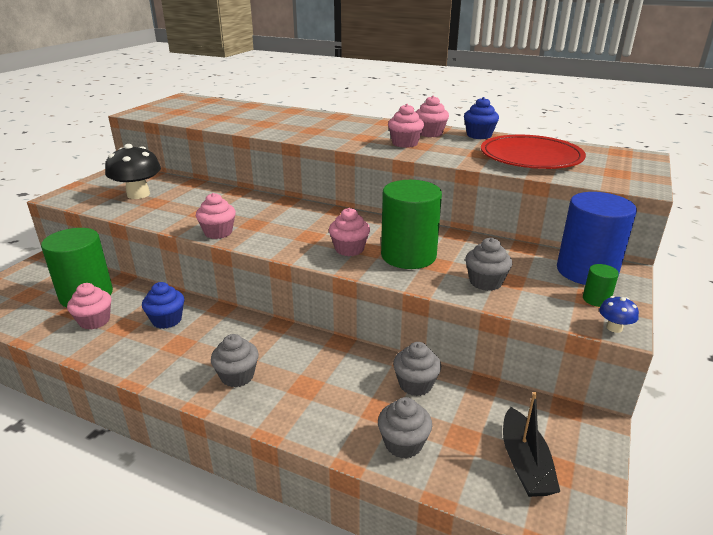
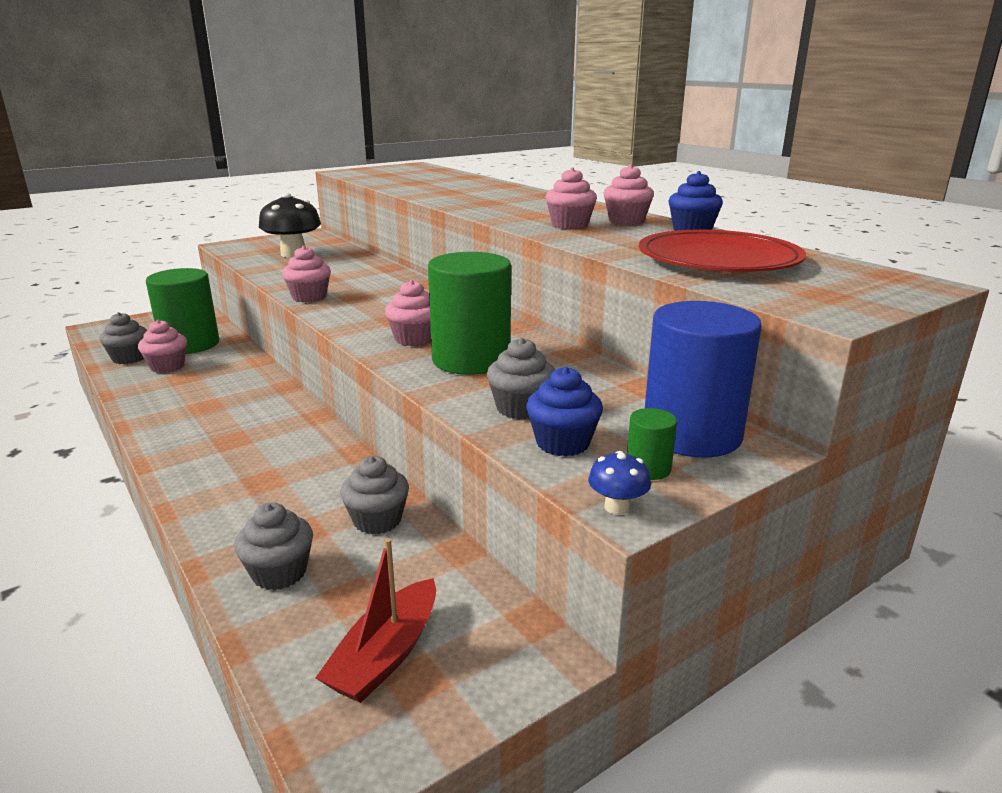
camera: 30 degrees right, 5 degrees down
(167, 320) = (224, 382): blue cupcake -> blue cupcake (562, 443)
(237, 376) = (215, 449): grey cupcake -> grey cupcake (129, 358)
(525, 463) = (386, 655): black boat -> red boat

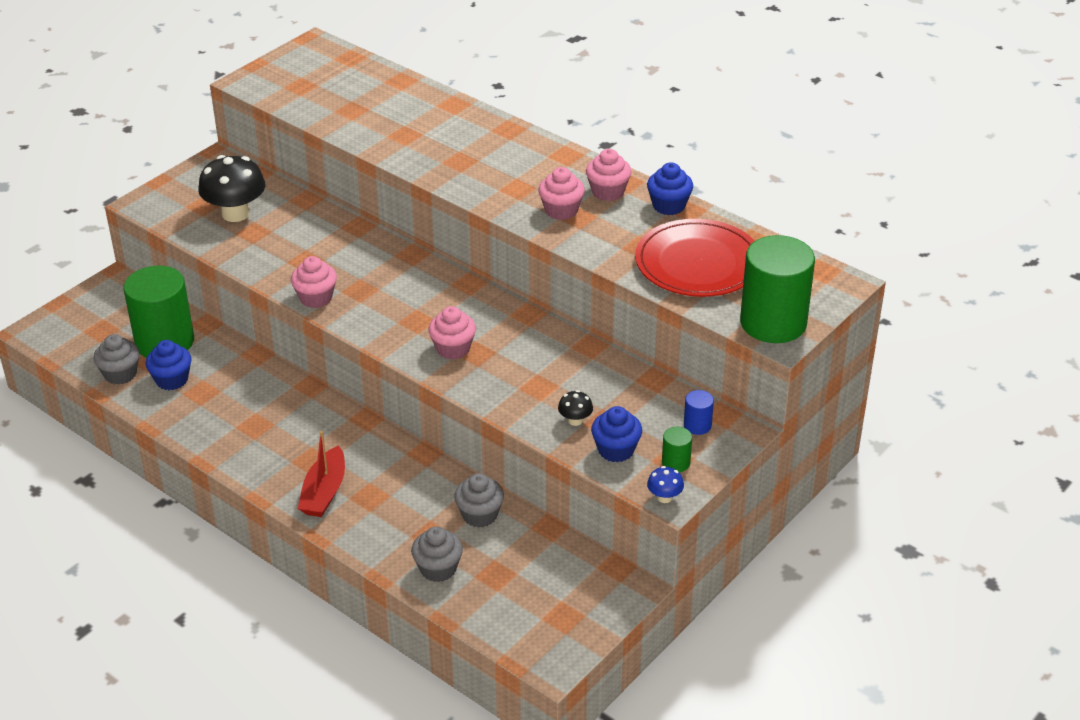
camera: 15 degrees left, 15 degrees up
(167, 367) = (172, 380): pink cupcake -> blue cupcake
(386, 655) = (539, 607): red boat -> red boat (324, 492)
(471, 360) = (514, 369): green cylinder -> green cylinder (773, 323)
(521, 408) = (575, 420): grey cupcake -> black mushroom
(691, 434) = (697, 425): blue cylinder -> blue cylinder, size x0.42

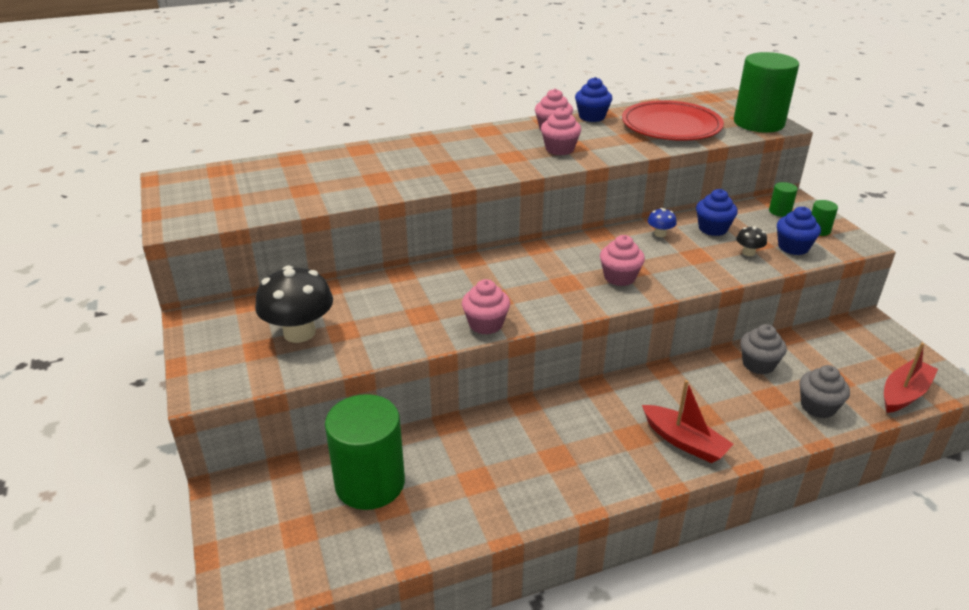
camera: 60 degrees left, 5 degrees down
(120, 374) = (393, 537): grey cupcake -> none
(172, 380) = (438, 497): blue cupcake -> blue cupcake (713, 229)
(507, 628) = (904, 393): none -> red boat
(664, 497) = (857, 245): blue mushroom -> blue mushroom (660, 234)
(697, 425) = (780, 211): blue cylinder -> green cylinder

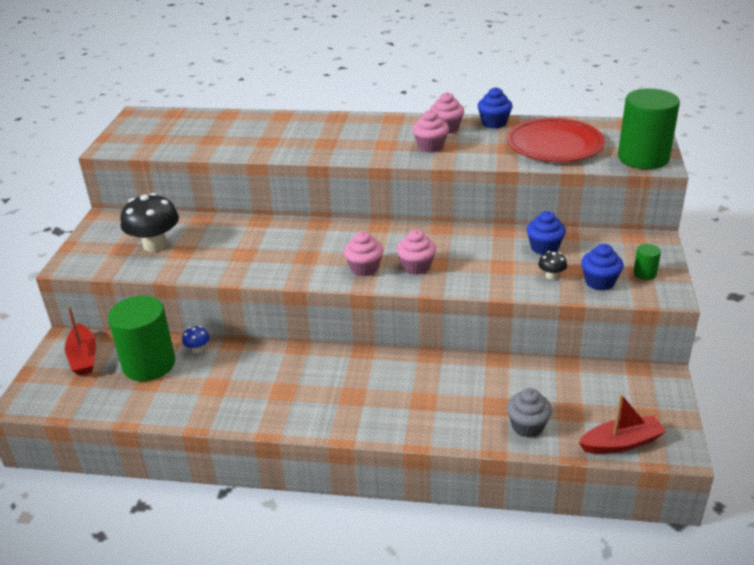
camera: 30 degrees right, 0 degrees up
(485, 324) = (278, 274): pink cupcake -> pink cupcake (364, 268)
(660, 234) = (492, 240): blue mushroom -> blue mushroom (198, 349)
(684, 441) = (387, 413): red boat -> red boat (83, 357)
(758, 364) = (513, 377): grey cupcake -> none
(780, 211) = (628, 248): green cylinder -> none

